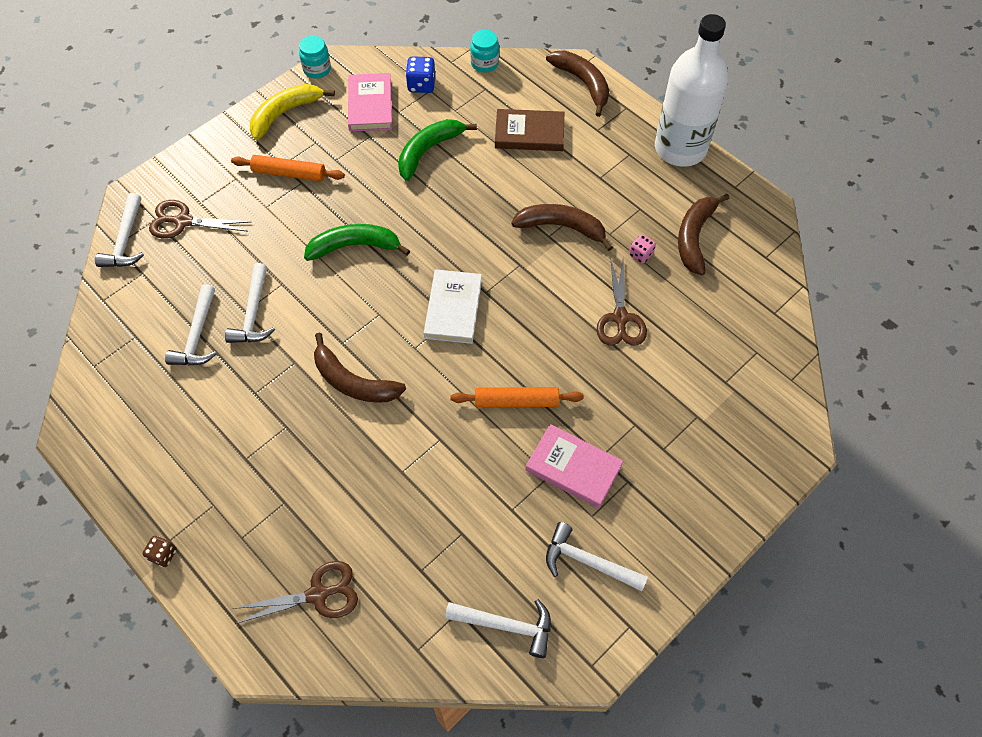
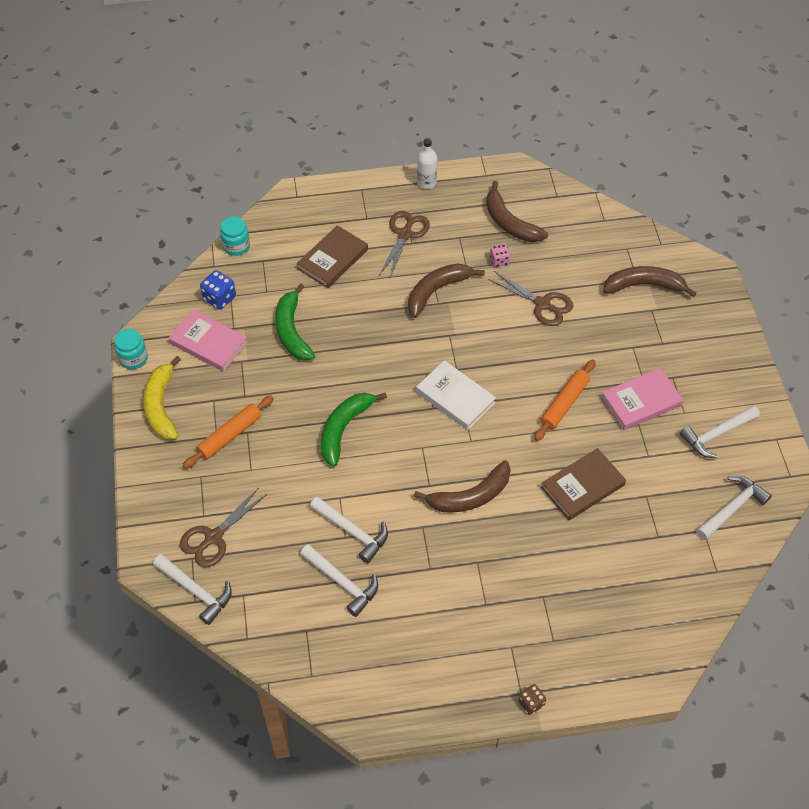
camera: 55 degrees left, 5 degrees down
(318, 594) = (634, 612): brown scissors -> brown scissors (405, 234)
(431, 469) = (582, 486): none -> brown book
(583, 83) = (314, 200): brown banana -> brown banana (644, 285)
(680, 148) = (426, 183): white bottle -> white bottle, size x0.41

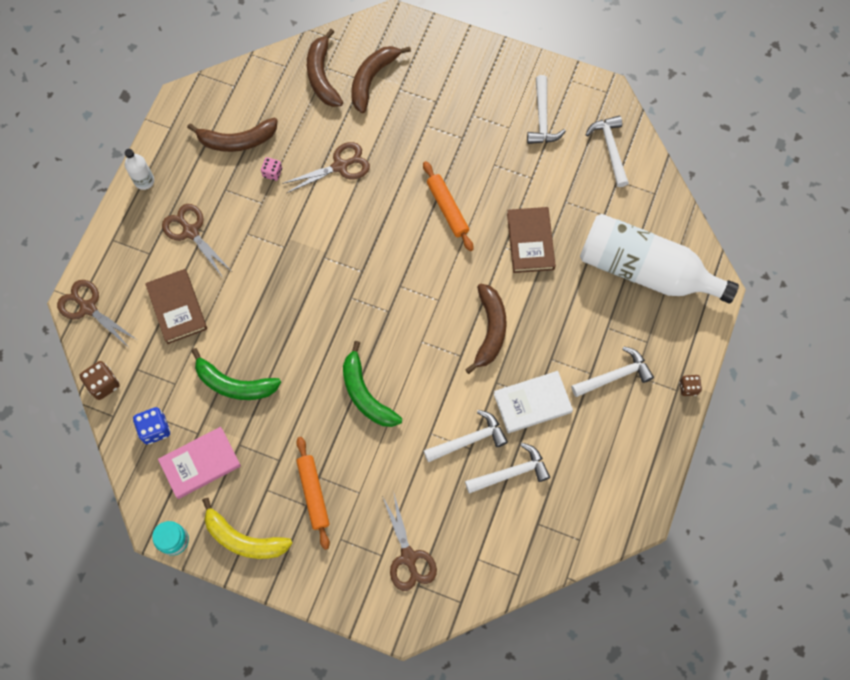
camera: 60 degrees left, 15 degrees up
(196, 591) = (452, 596): white hammer -> white hammer (615, 375)
(236, 246) = (103, 384): turquoise jar -> brown dice
(293, 204) = (88, 308): none -> brown scissors
(437, 291) = (271, 240): brown banana -> brown banana (322, 76)
(455, 397) = (389, 288): white book -> white book (532, 403)
(628, 601) = (644, 270): none -> white bottle
(641, 401) = (480, 151): pink book -> none

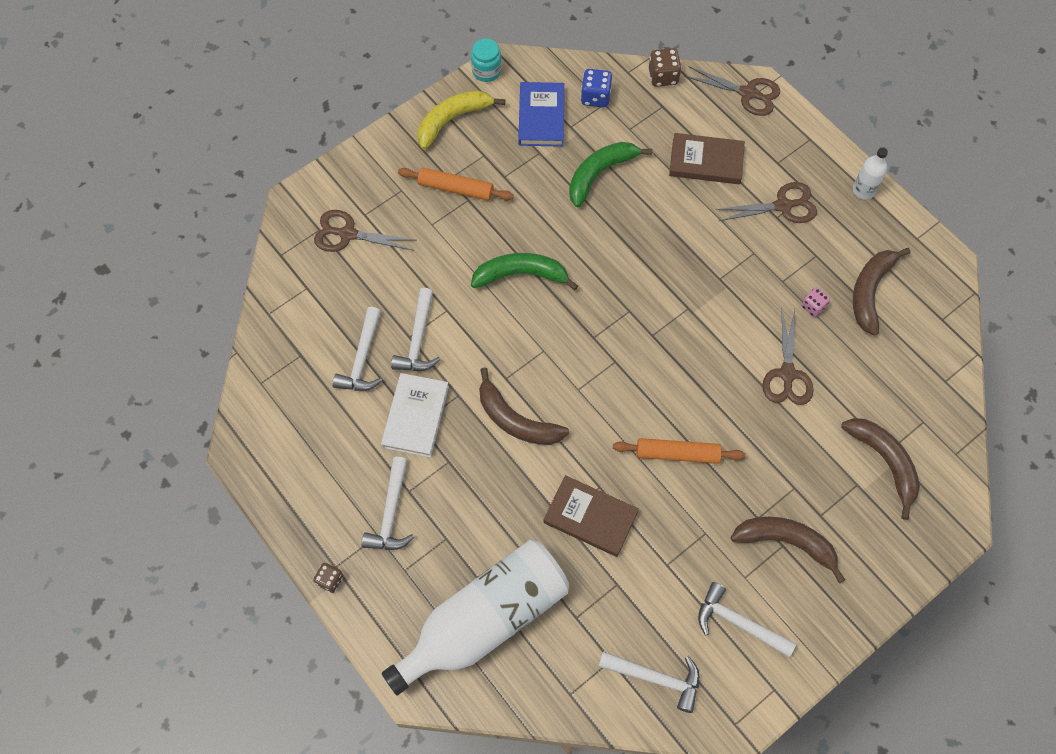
camera: 120 degrees right, 5 degrees down
(88, 308) = (747, 93): brown scissors -> brown scissors turned 45 degrees clockwise
(200, 463) = (541, 117): pink book -> blue book
(322, 76) = (914, 412): brown banana -> brown banana (786, 542)

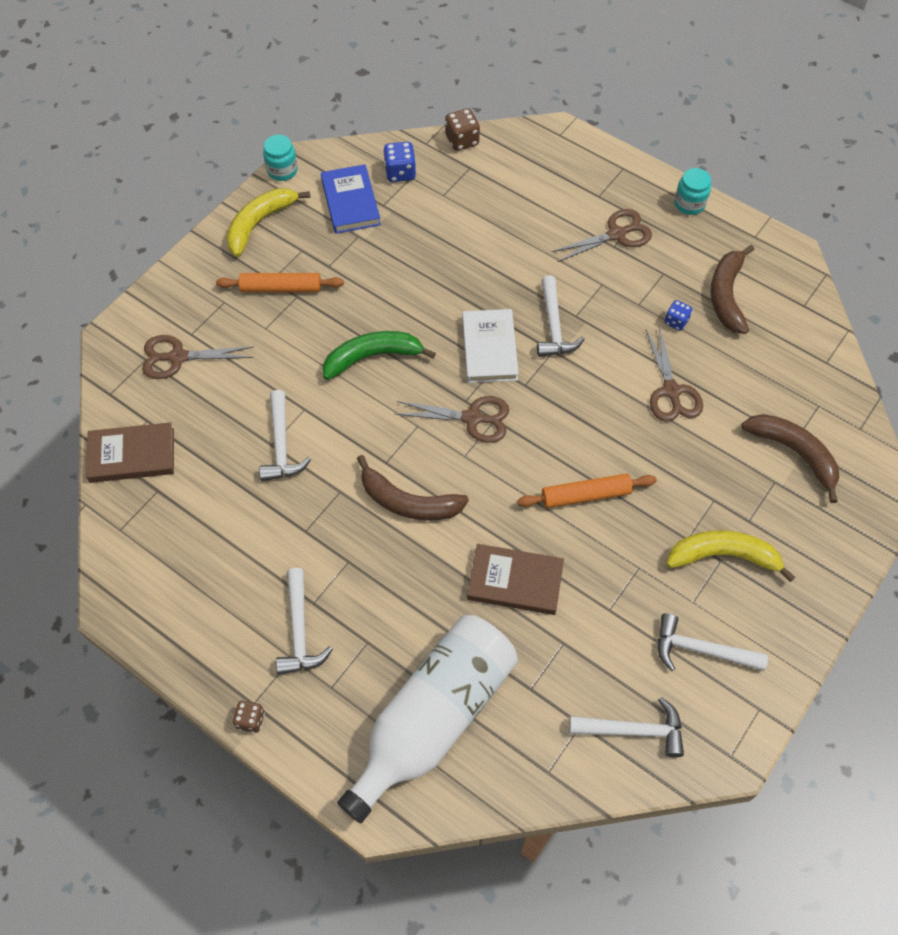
camera: 15 degrees left, 5 degrees down
(362, 359) = (226, 479): white hammer -> white hammer (554, 326)
(416, 417) = (300, 524): white book -> white book (489, 349)
(600, 174) = (425, 243): green banana -> none
(706, 161) = (528, 209): brown book -> brown book (132, 455)
(747, 93) = (549, 139): brown scissors -> brown scissors (472, 418)
(786, 542) = (723, 556): brown banana -> yellow banana
(813, 306) = (676, 321): pink dice -> blue dice
(863, 190) = (689, 204): white bottle -> turquoise jar

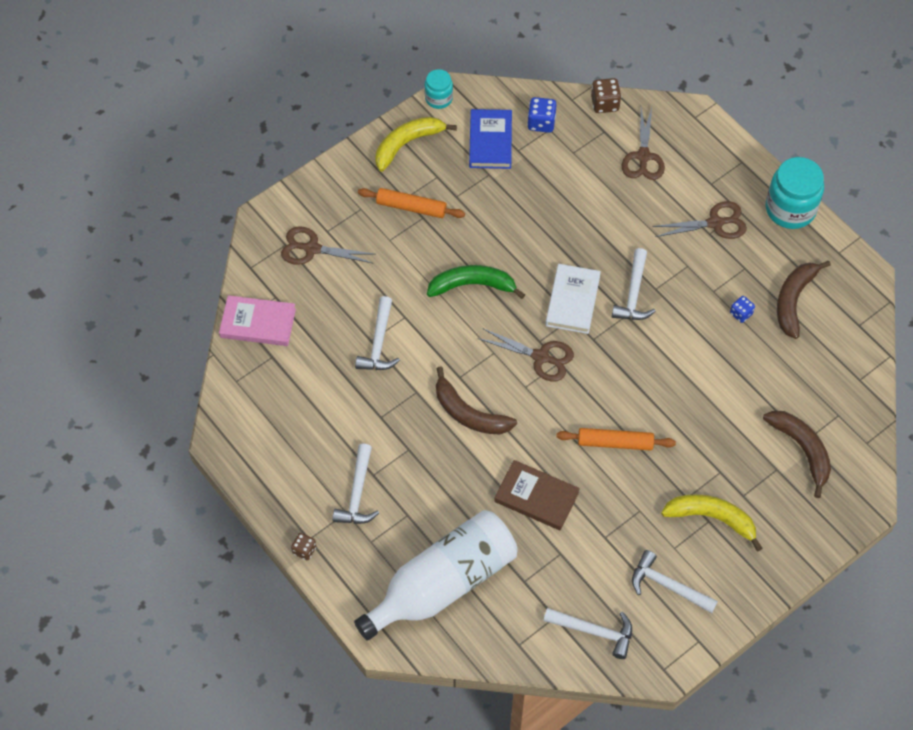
camera: 15 degrees right, 0 degrees up
(132, 455) = (258, 323): brown book -> pink book
(671, 391) = (715, 373): brown scissors -> brown scissors (643, 156)
(689, 204) = (790, 209): turquoise jar -> turquoise jar, size x1.78

